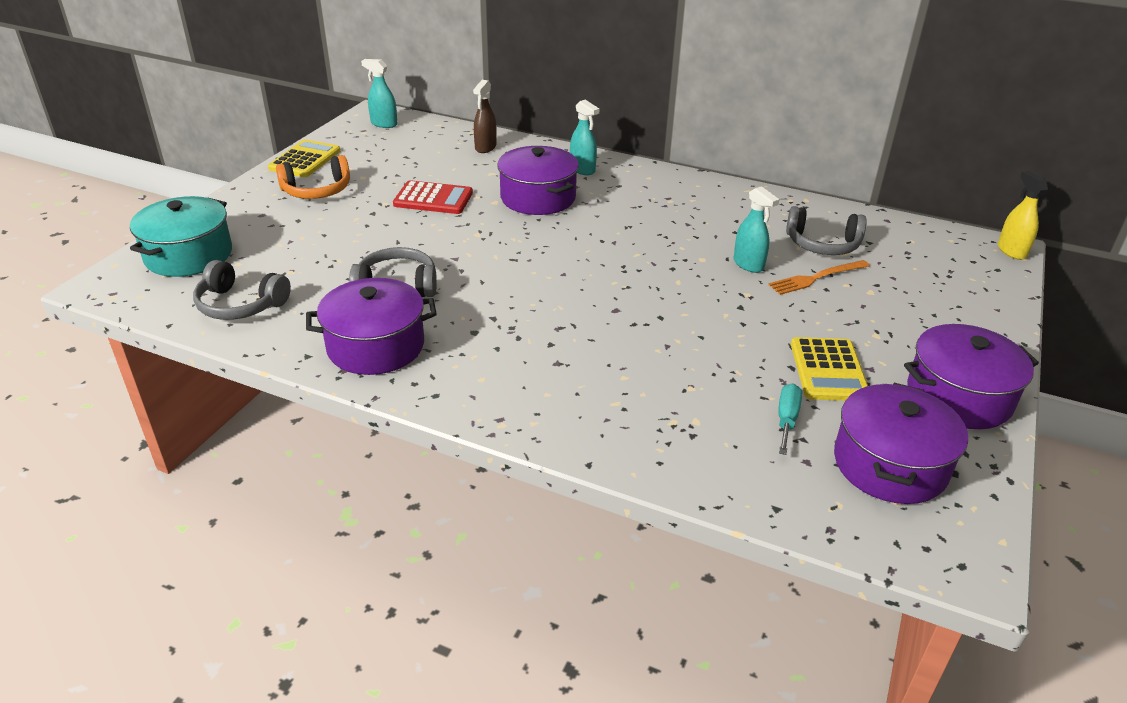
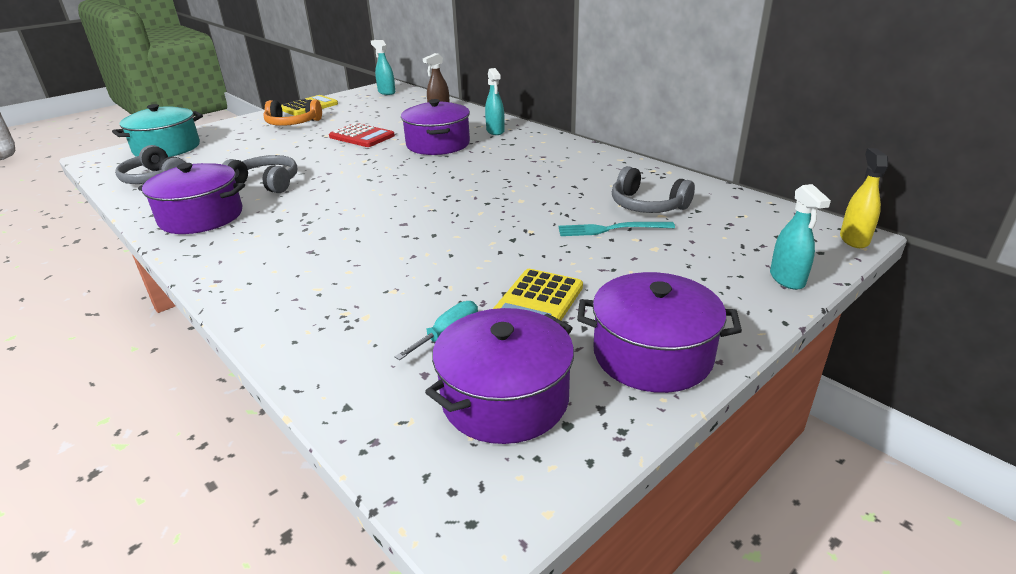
camera: 25 degrees right, 5 degrees down
(748, 264) = (558, 210): turquoise spray bottle -> turquoise spray bottle (787, 279)
(816, 278) = (611, 229): orange fork -> turquoise fork

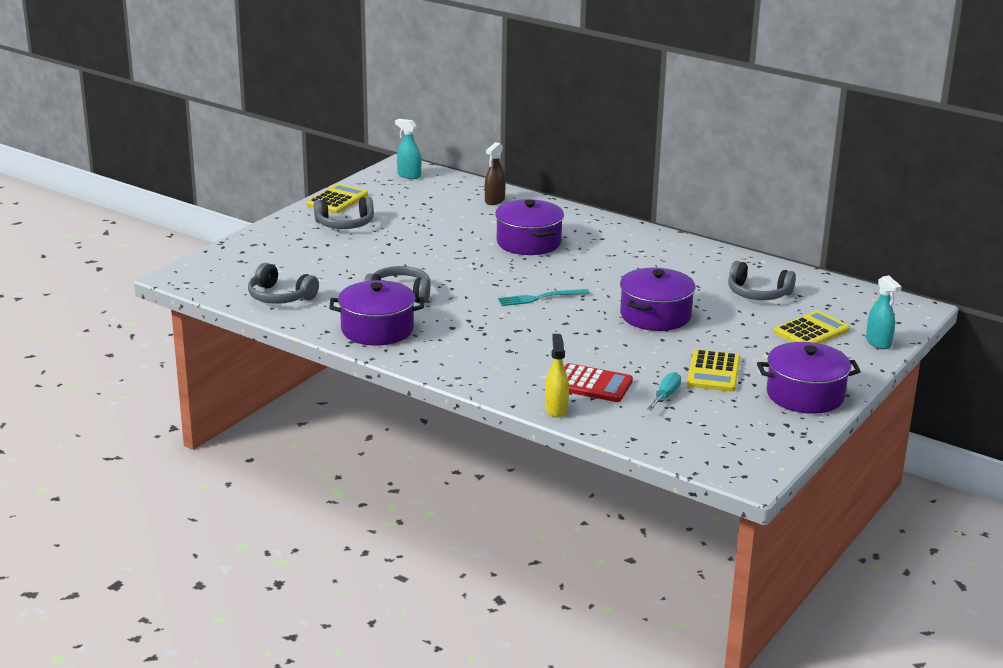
camera: 15 degrees left, 5 degrees down
(167, 148) = (242, 262): turquoise pot -> none
(292, 123) = (345, 224): orange headphones -> grey headphones
(362, 136) = (440, 237): red calculator -> red calculator (592, 384)
(495, 131) = (574, 224): turquoise spray bottle -> none
(505, 398) = (727, 425): purple pot -> purple pot (655, 315)
(611, 229) = (738, 315): turquoise fork -> turquoise fork (540, 298)
(697, 256) = (811, 331): none -> yellow calculator
(854, 239) = (921, 311): yellow spray bottle -> yellow spray bottle (556, 409)

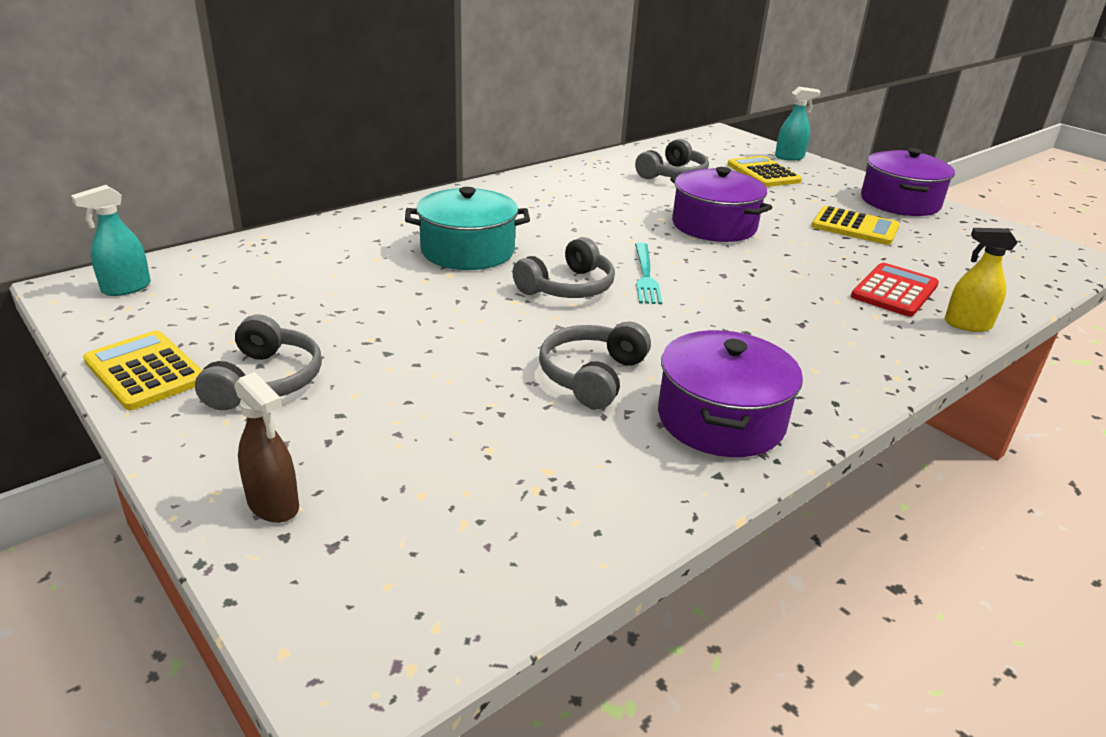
camera: 75 degrees left, 5 degrees up
(280, 297) = (550, 512): grey headphones -> grey headphones (568, 287)
(494, 201) = (305, 246): brown spray bottle -> brown spray bottle (273, 505)
(528, 242) = (467, 251): purple pot -> turquoise pot
(665, 396) = (915, 259): turquoise screwdriver -> none

